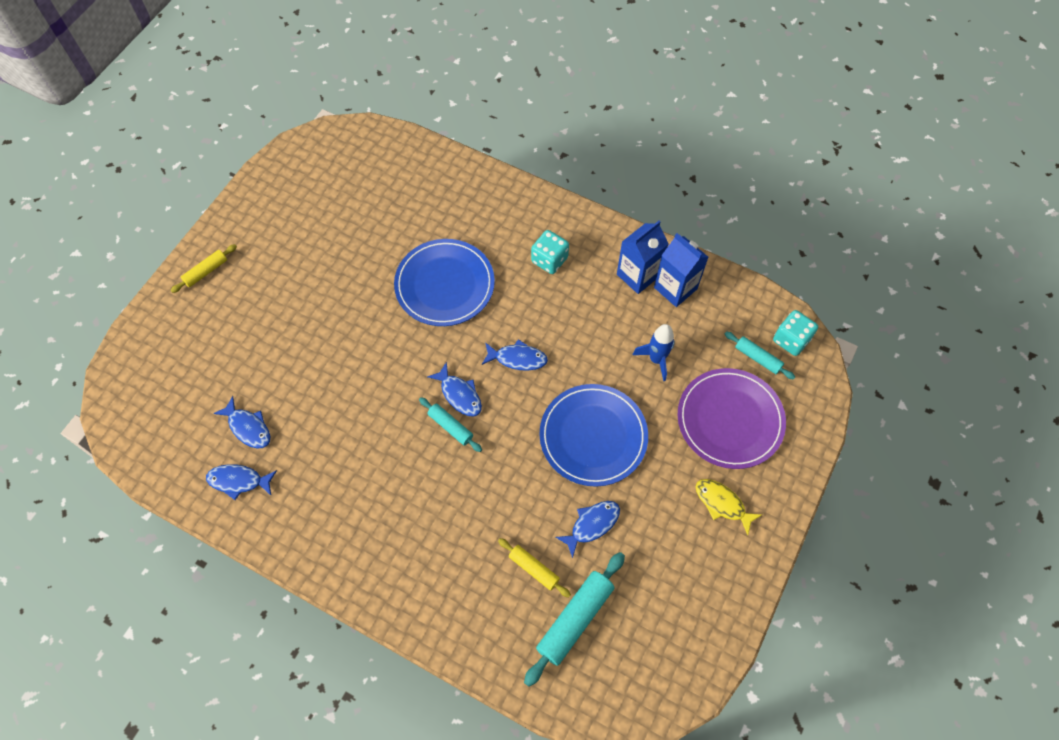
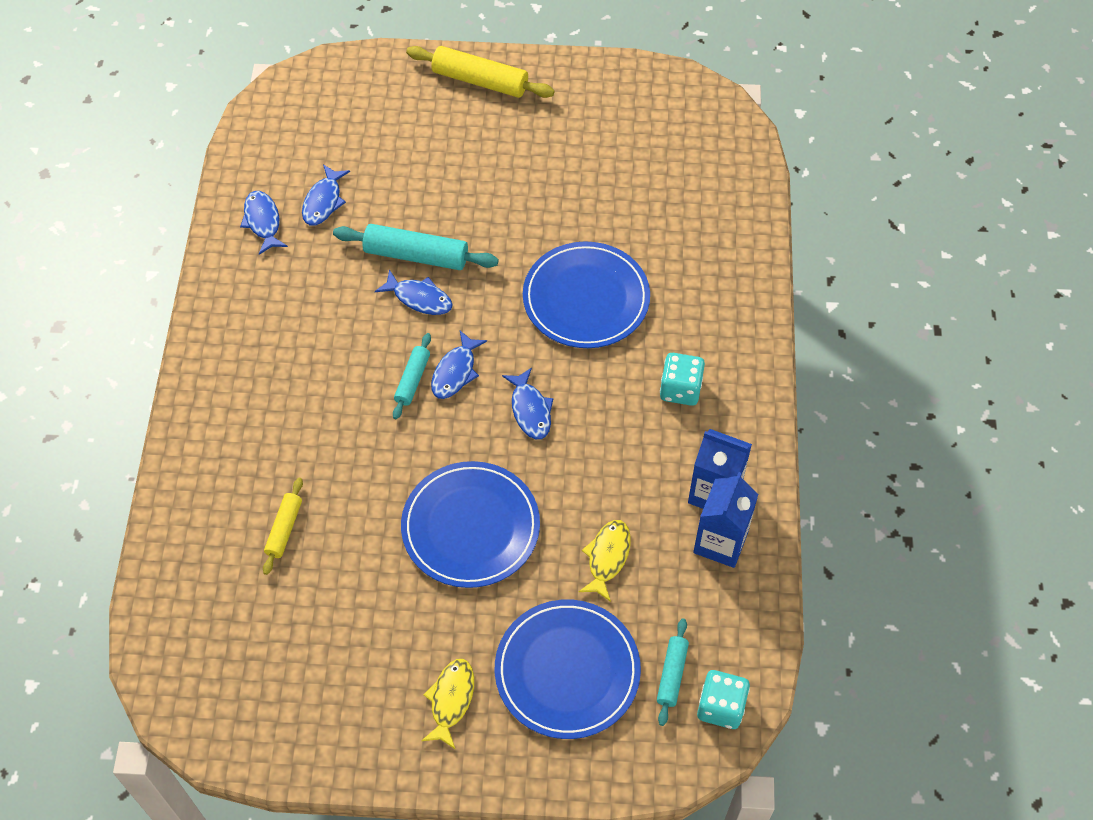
camera: 65 degrees right, 5 degrees down
(206, 271) = (480, 81): yellow rolling pin -> yellow rolling pin, size x1.73
(575, 619) = (244, 593): turquoise rolling pin -> turquoise rolling pin (416, 255)
(592, 525) = (361, 568): blue fish -> blue fish (419, 298)
(656, 359) = (607, 557): blue rocket -> yellow fish
(730, 420) = (567, 671): purple plate -> blue plate

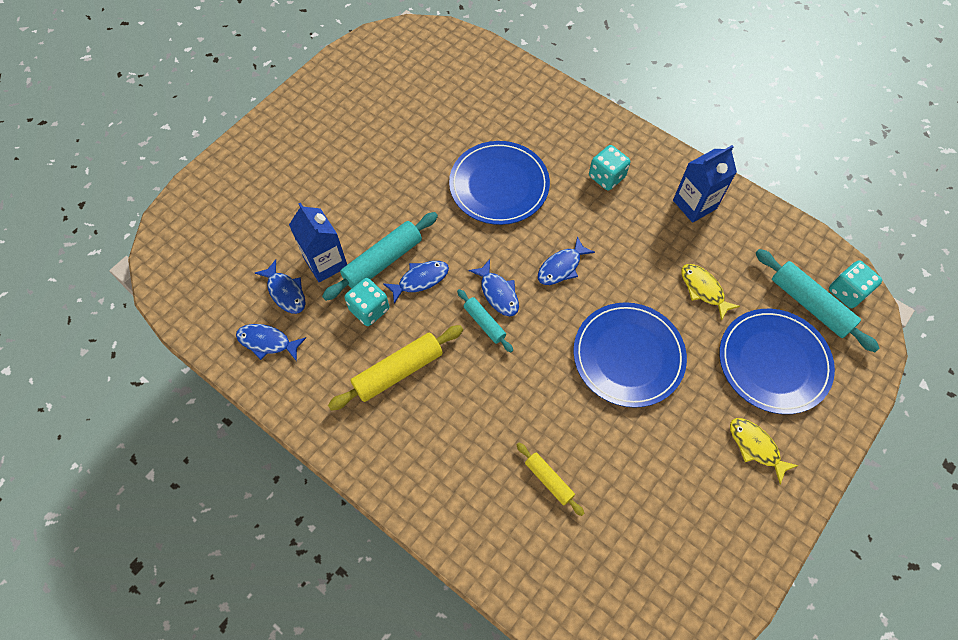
camera: 55 degrees left, 5 degrees up
(355, 277) = (369, 309): none -> turquoise dice
(480, 81) = (271, 140): yellow rolling pin -> yellow rolling pin (398, 371)
(530, 410) = (561, 267): blue fish -> blue fish turned 120 degrees clockwise
(672, 674) = (809, 304): turquoise rolling pin -> turquoise rolling pin, size x1.73
(720, 542) = (731, 222): blue carton -> blue carton (326, 263)

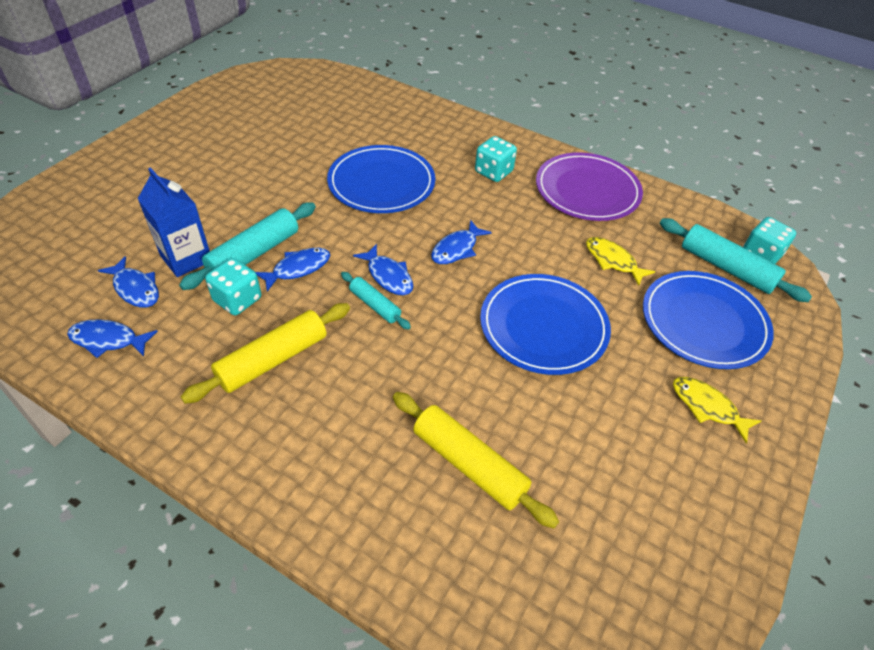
camera: 10 degrees left, 15 degrees down
(548, 480) = (469, 464): yellow rolling pin -> yellow rolling pin, size x1.73
(694, 204) = (587, 190): blue carton -> purple plate

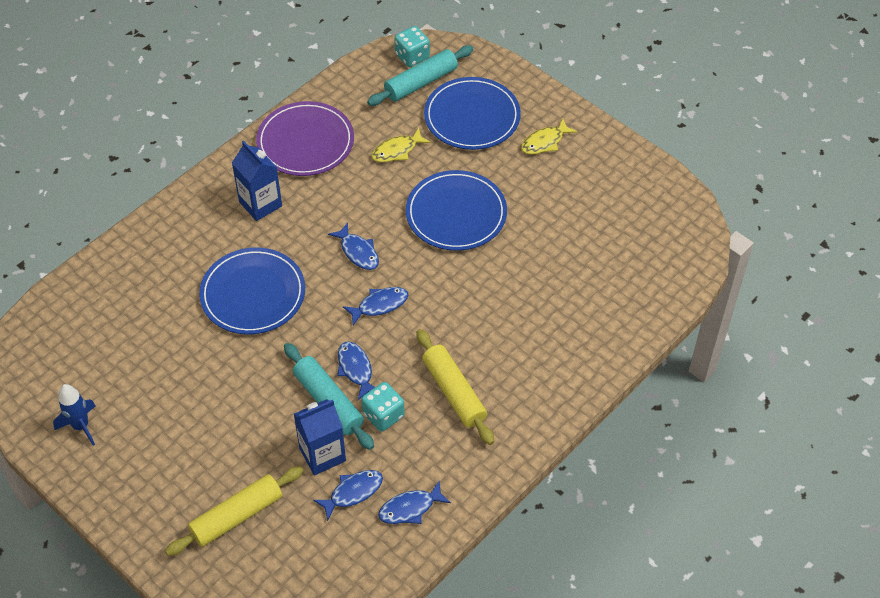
camera: 75 degrees left, 5 degrees up
(108, 340) = (410, 508): blue fish -> blue fish turned 45 degrees clockwise
(222, 110) = (81, 426): none -> blue rocket
(375, 305) = (411, 318): turquoise rolling pin -> none
(469, 464) = (566, 284): yellow rolling pin -> yellow rolling pin (237, 516)
(493, 172) = (260, 204): turquoise dice -> blue carton

